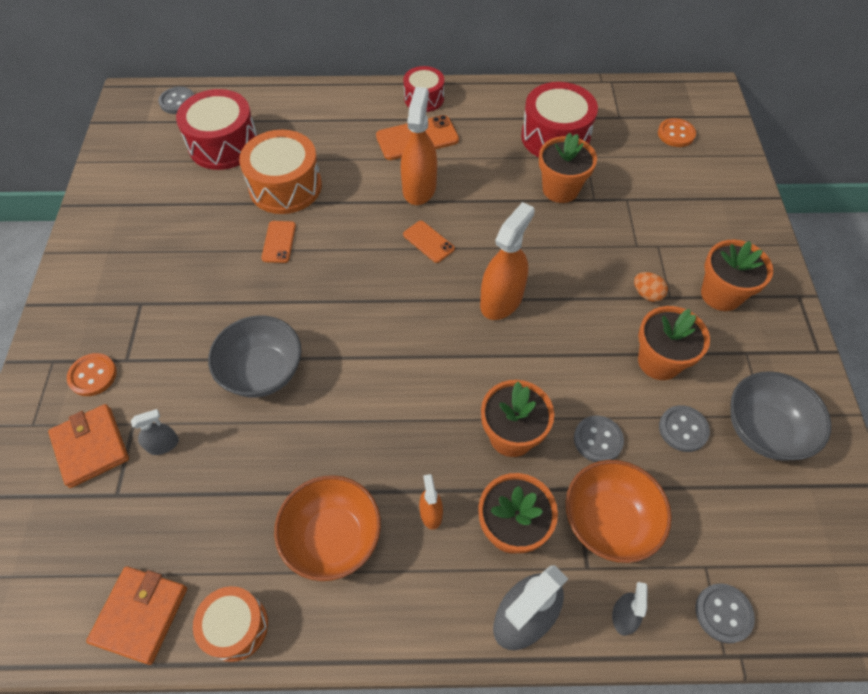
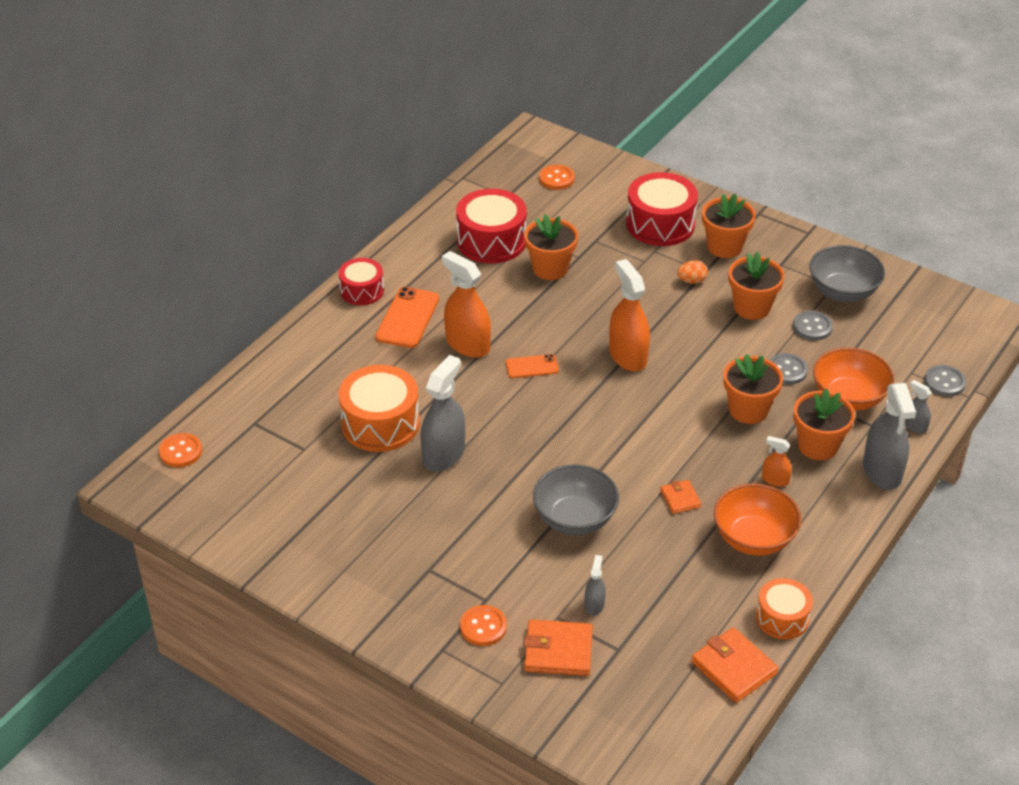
camera: 55 degrees left, 15 degrees down
(177, 102) = (181, 452): grey button -> orange button
(223, 144) = (280, 442): red drum -> red drum (660, 224)
(279, 242) = (443, 454): orange phone -> grey spray bottle
(345, 441) = (680, 498): none -> orange wallet

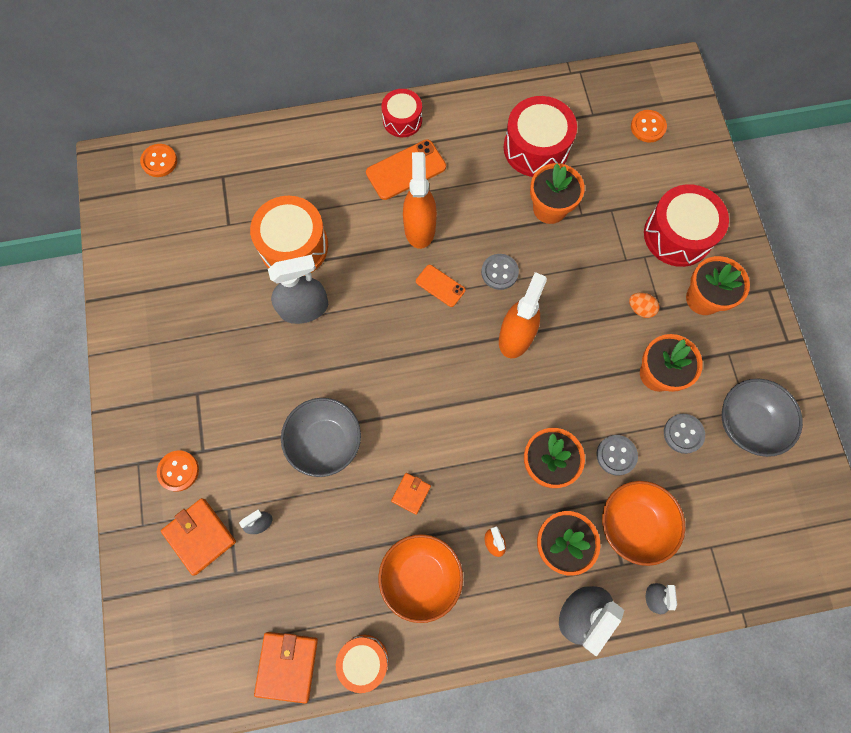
camera: 45 degrees right, 30 degrees up
(944, 382) = (727, 581): grey button -> grey button (499, 272)

